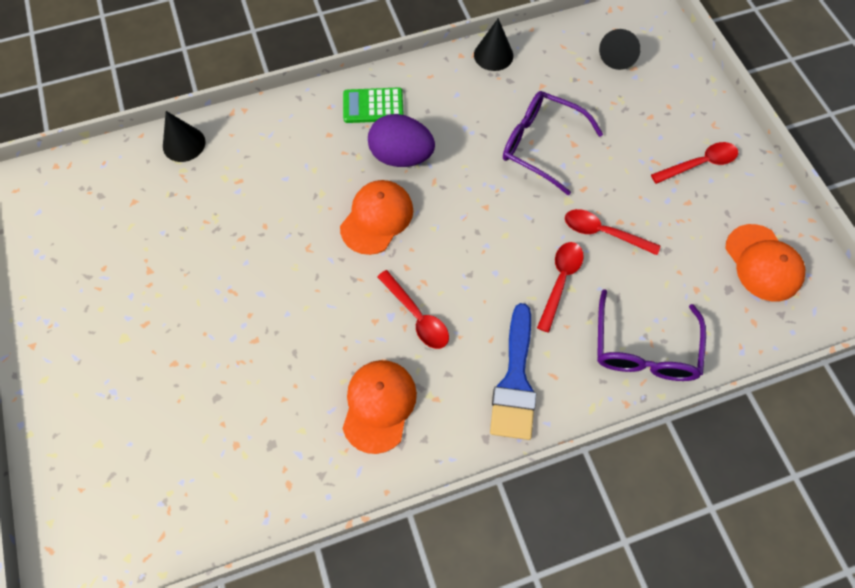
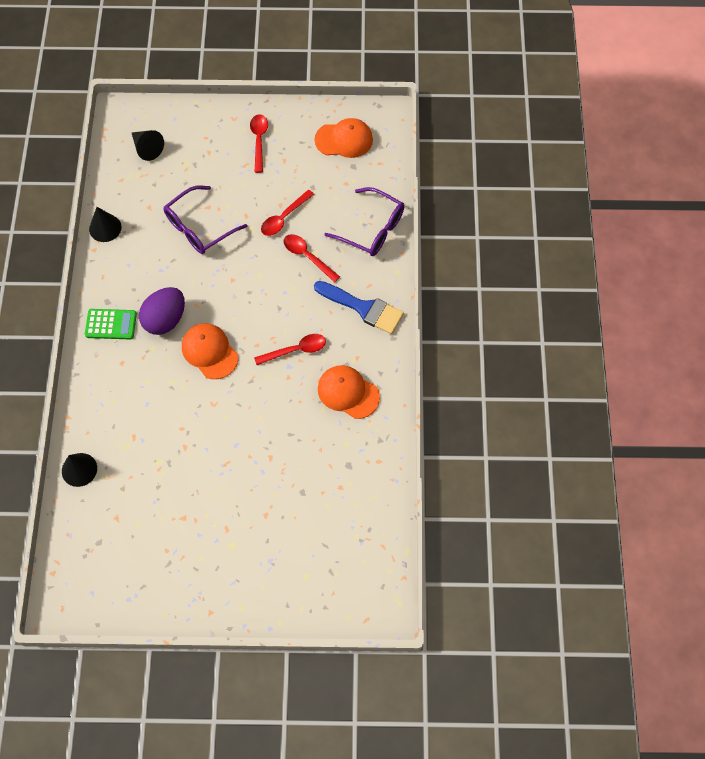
camera: 70 degrees left, 0 degrees up
(373, 106) = (111, 324): green calculator -> green calculator turned 105 degrees counterclockwise

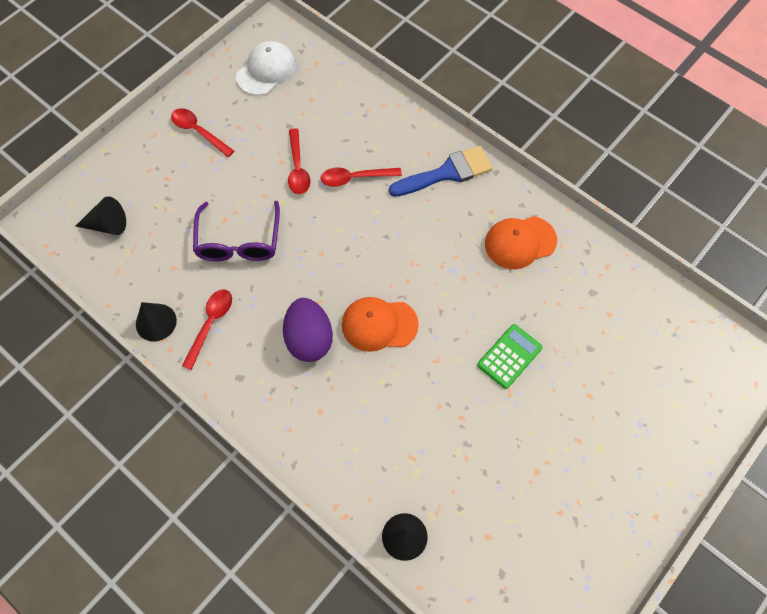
camera: 50 degrees left, 0 degrees up
(111, 324) = (268, 392): green calculator -> green calculator (509, 356)
(296, 350) = (441, 253): red spoon -> red spoon (211, 324)
(344, 140) = (266, 70): orange cap -> white cap
(372, 229) = (375, 112): purple glasses -> none

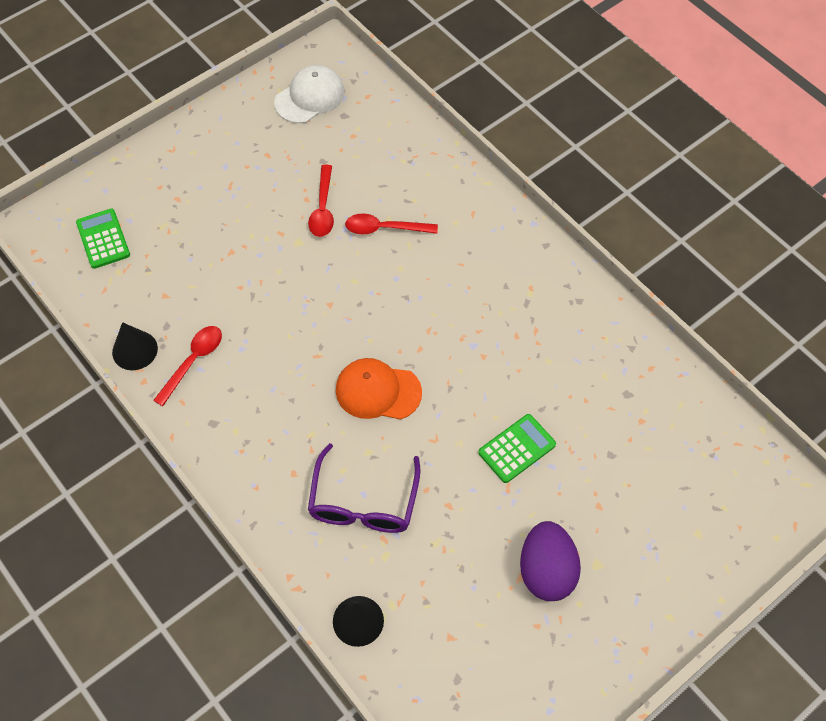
camera: 10 degrees right, 5 degrees down
(107, 225) = (103, 239): black cone -> green calculator
(198, 131) = (221, 153): red spoon -> none
(239, 241) = (242, 278): purple glasses -> purple glasses (363, 502)
(309, 339) = (297, 394): purple egg -> purple egg (546, 571)
(447, 173) = (489, 238): blue brush -> none
(520, 242) = (556, 326): orange cap -> none

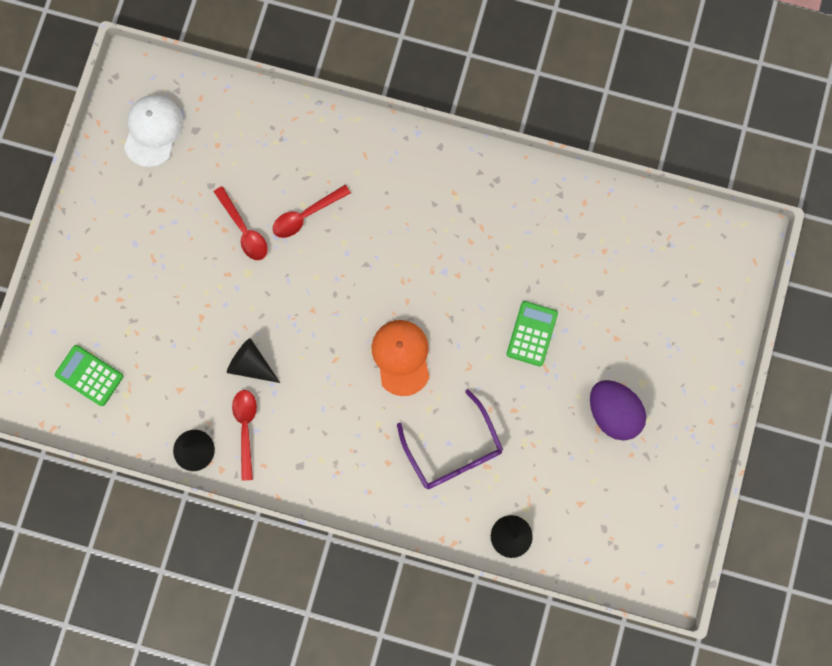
camera: 35 degrees left, 20 degrees up
(242, 314) = (251, 364): none -> black cone
(378, 391) = (401, 357): orange cap -> orange cap turned 105 degrees clockwise

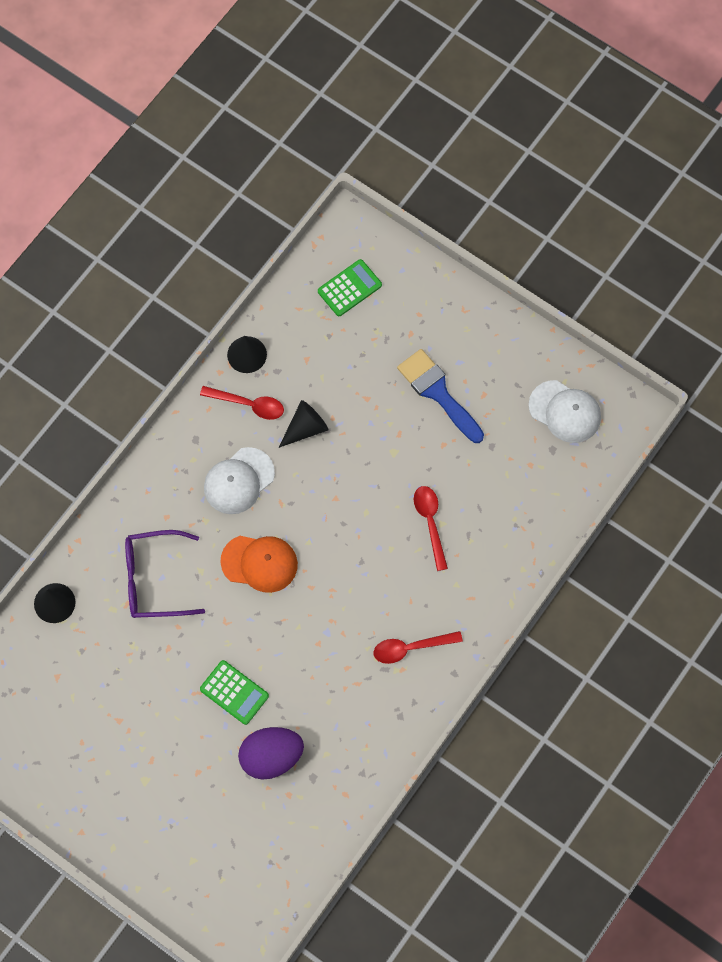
camera: 110 degrees right, 10 degrees down
(173, 253) = (437, 392): none -> blue brush
(244, 230) = (436, 462): red spoon -> red spoon (410, 648)
(327, 407) = (239, 481): none -> white cap
(612, 412) = (129, 740): purple egg -> purple egg (271, 757)

